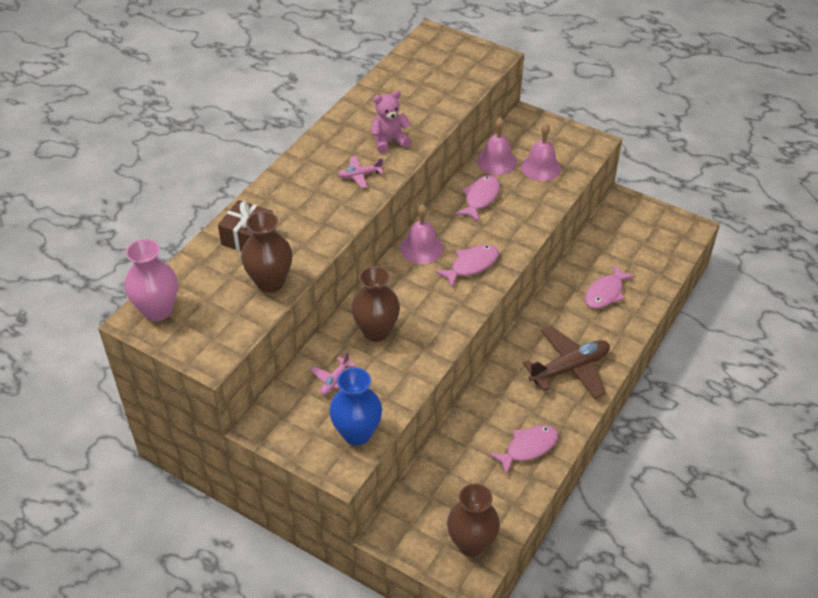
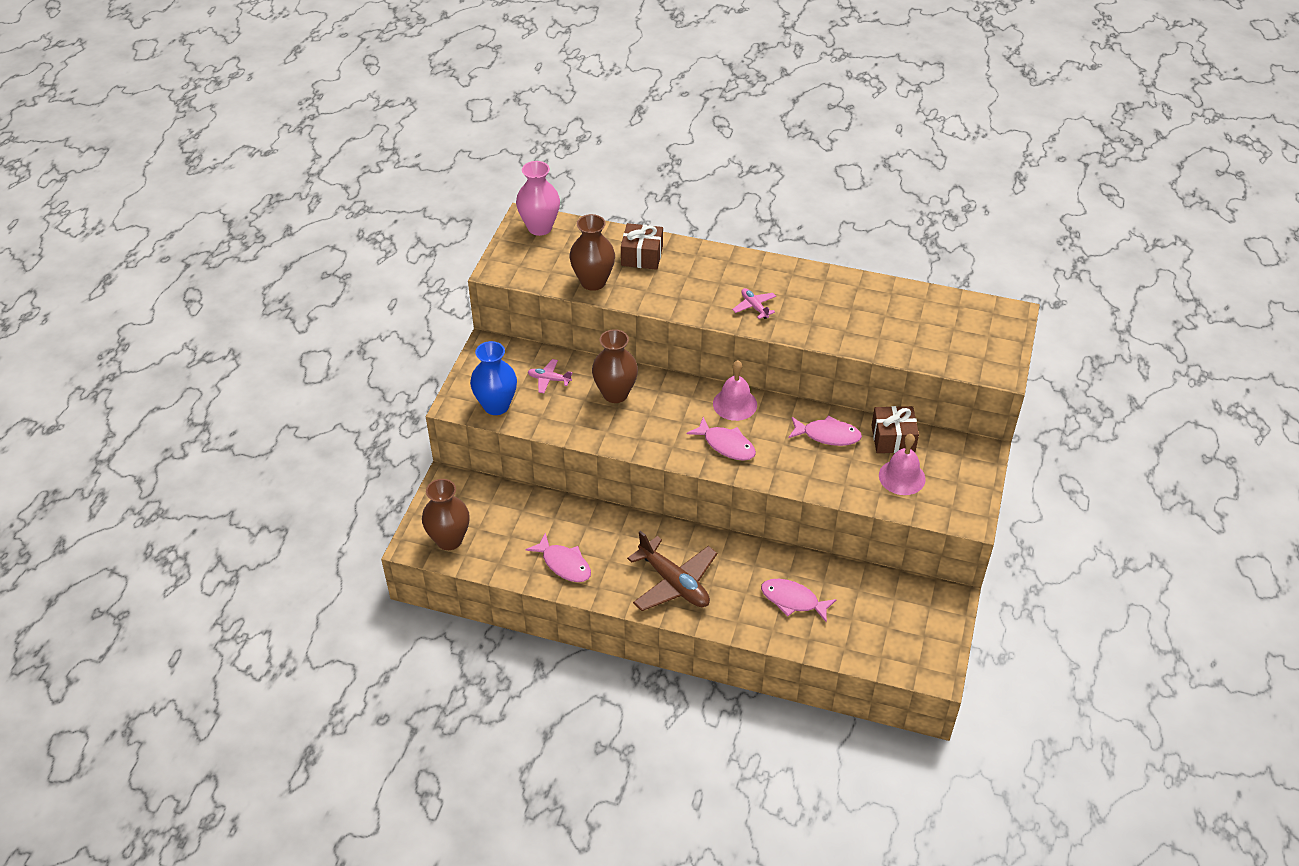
camera: 75 degrees right, 0 degrees up
(389, 141) = (814, 317): pink teddy bear -> none
(496, 161) = (893, 438): pink bell -> brown gift

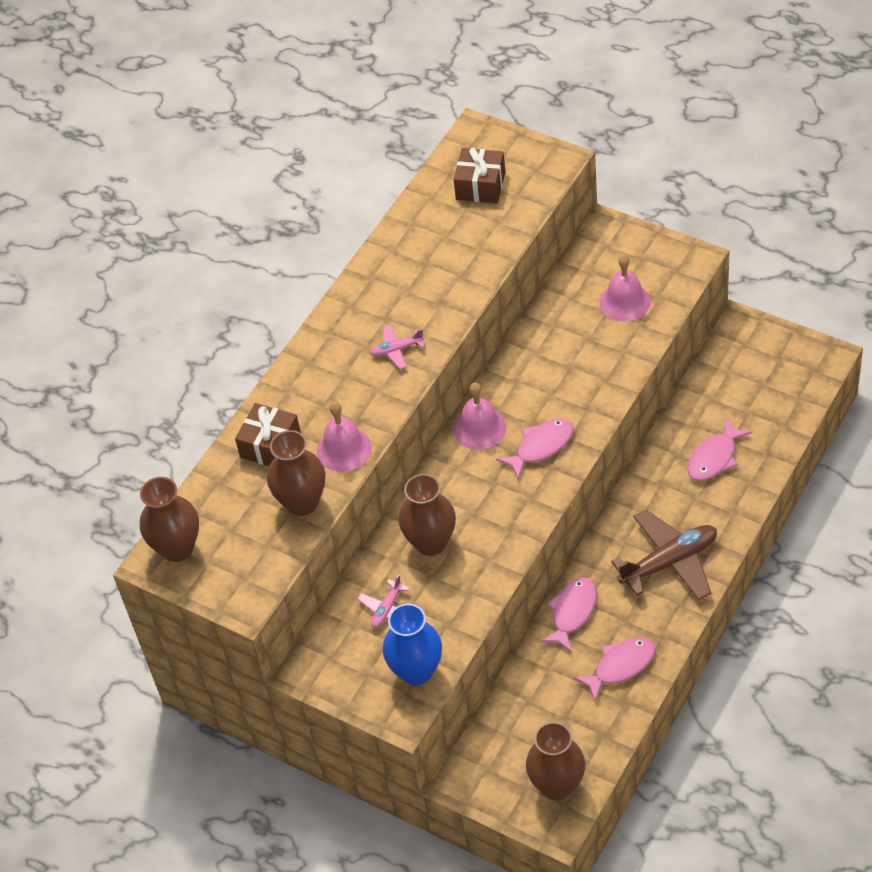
camera: 70 degrees left, 5 degrees up
(540, 227) = (177, 548): pink vase -> brown vase
(648, 295) = (344, 449): none -> pink bell
(827, 435) = (549, 352): pink fish -> pink fish (572, 612)
(893, 438) = (569, 297): brown gift -> brown gift (480, 186)

